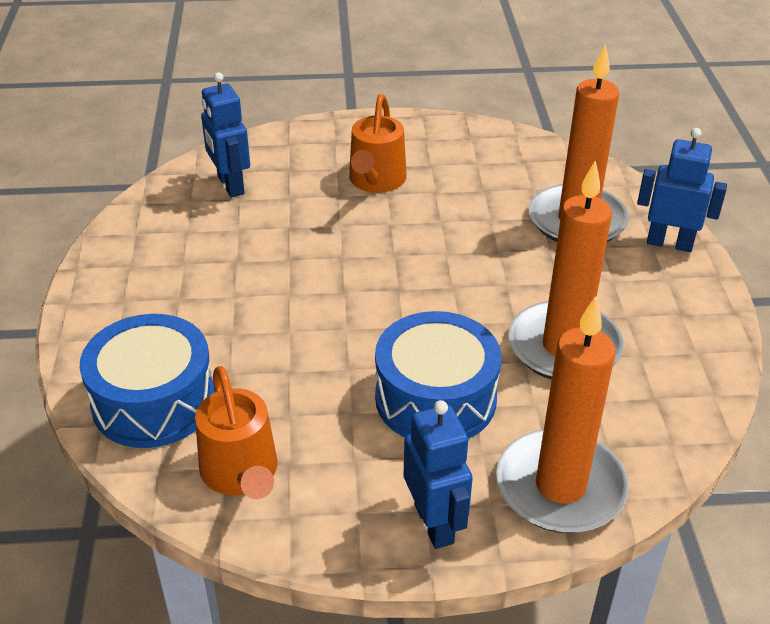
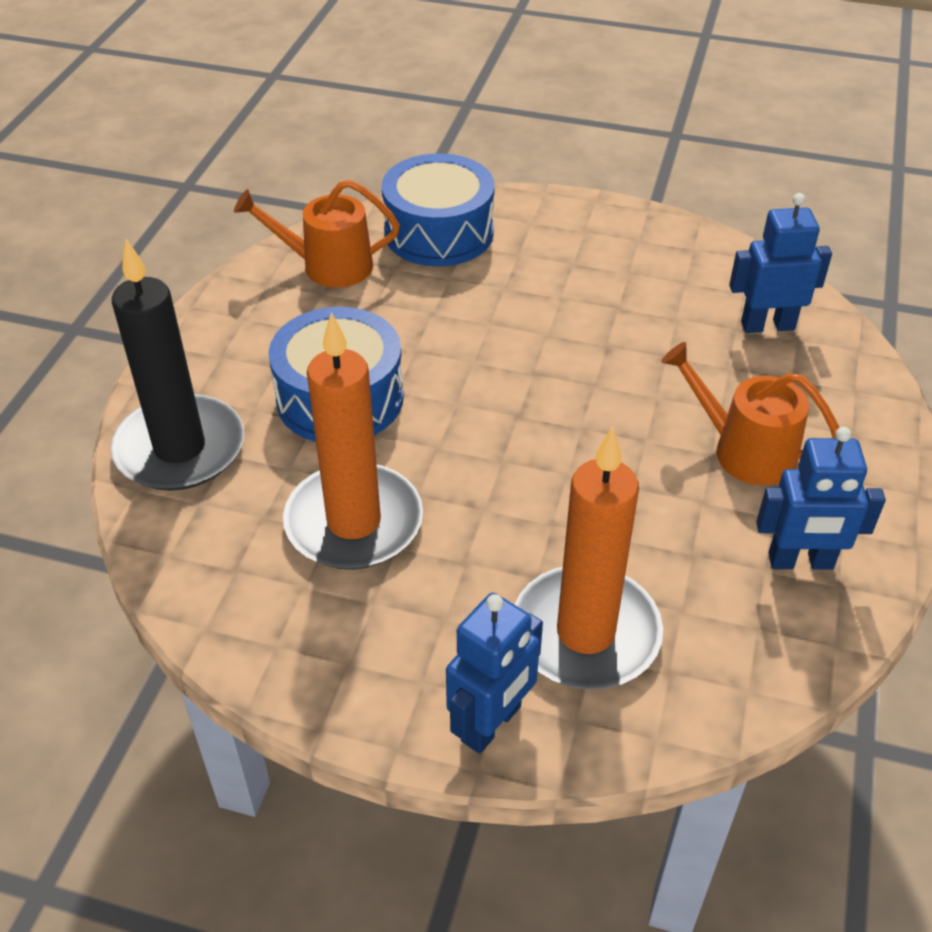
camera: 110 degrees right, 5 degrees up
(434, 523) = (201, 358): blue robot -> blue robot (800, 562)
(560, 487) = (180, 448): orange candle -> black candle

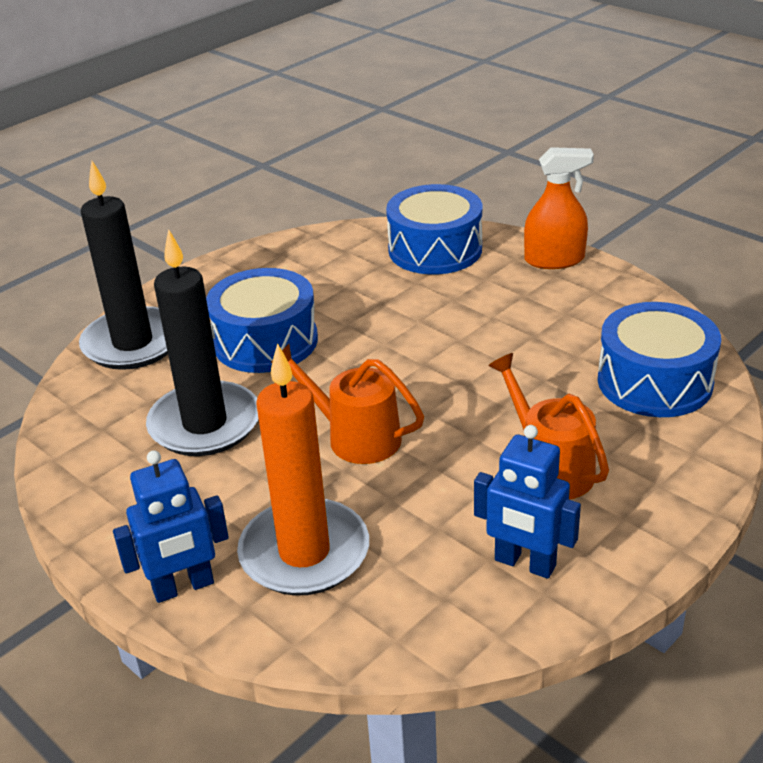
camera: 30 degrees right, 10 degrees down
(328, 266) = (333, 253): orange watering can -> orange watering can (356, 437)
(354, 522) = (205, 424): orange candle -> black candle
(571, 213) = (554, 260): none -> orange spray bottle
(767, 325) = (654, 381): blue robot -> blue drum

